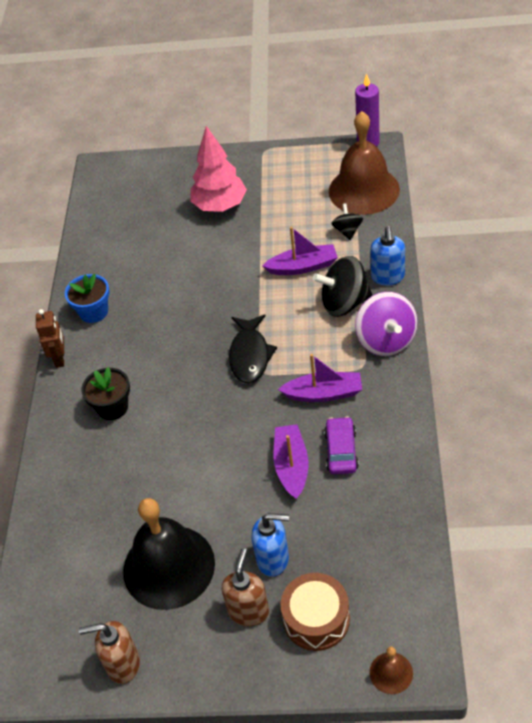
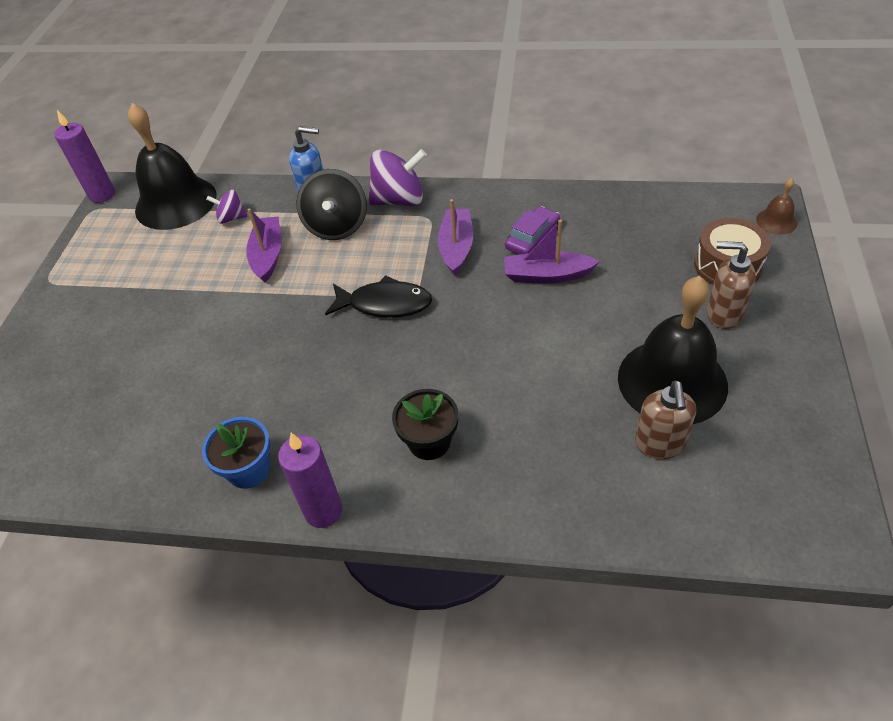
camera: 85 degrees left, 0 degrees up
(60, 359) = (323, 511): brown robot -> purple candle
(122, 664) = (801, 423): brown soap dispenser -> brown soap dispenser (659, 444)
(220, 206) = (122, 327): pink tree -> none
(273, 559) = (661, 293): blue soap dispenser -> none
(341, 451) = (532, 239): purple car -> purple car turned 120 degrees clockwise
(347, 231) = (231, 218): black spinning top -> purple spinning top
(364, 190) = (176, 202): brown bell -> black bell

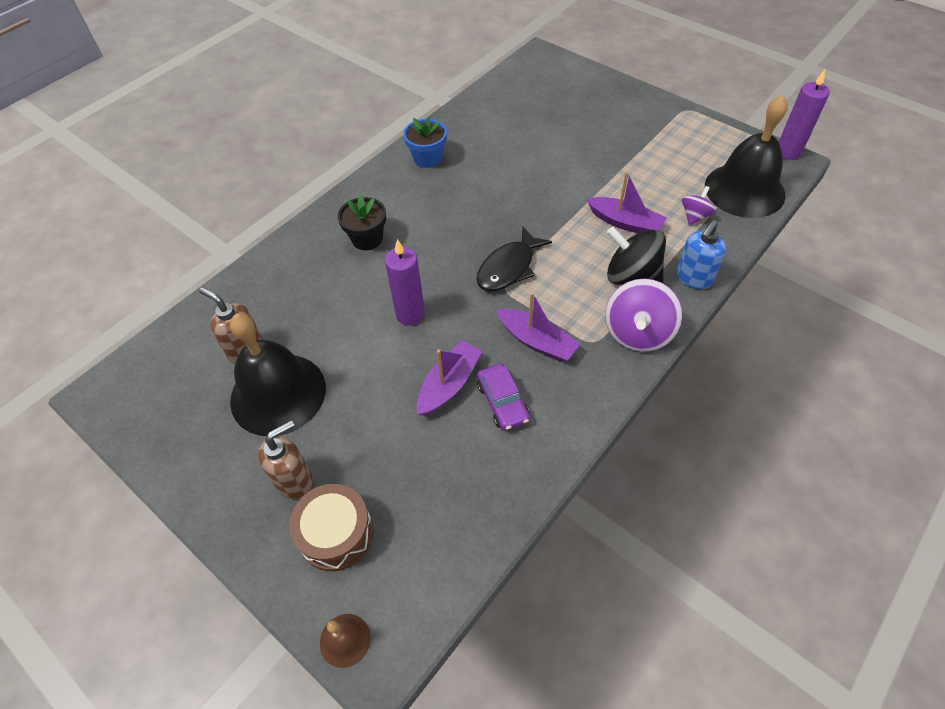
camera: 120 degrees right, 5 degrees up
(323, 511) = (369, 178): purple candle -> purple candle (410, 314)

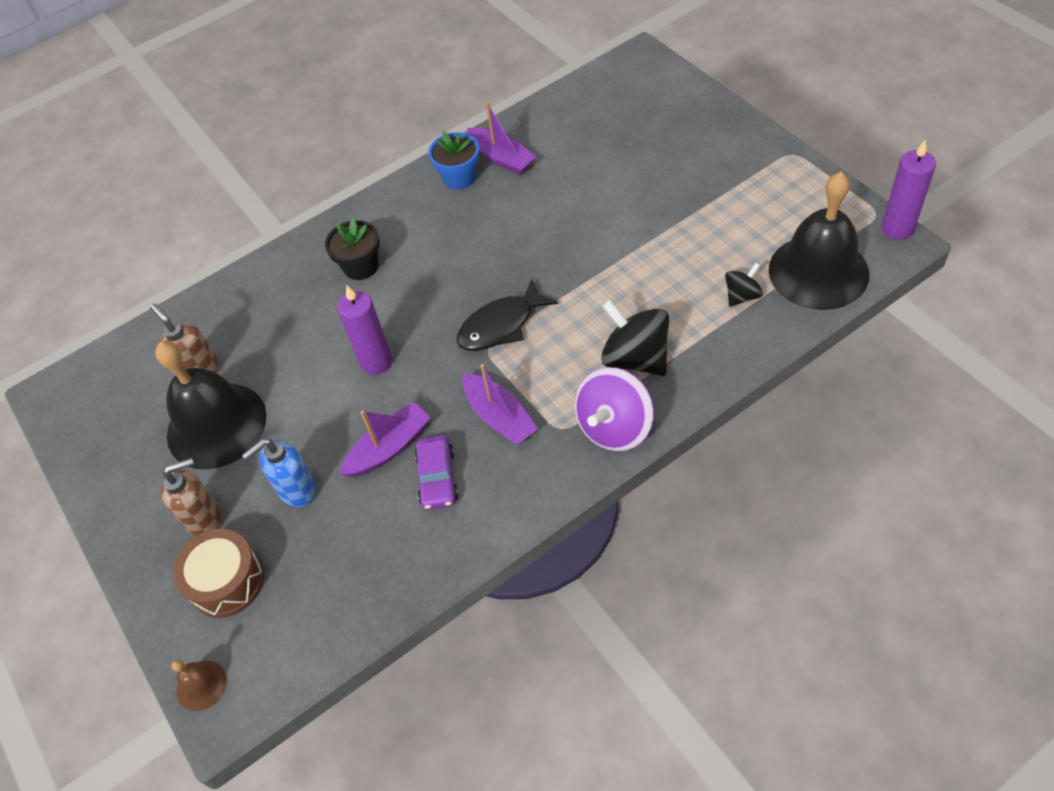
camera: 20 degrees right, 0 degrees up
(625, 223) = (655, 291): purple boat -> purple boat (502, 158)
(693, 278) = (707, 373): blue soap dispenser -> blue soap dispenser (297, 490)
(695, 216) = (742, 296): purple spinning top -> black spinning top

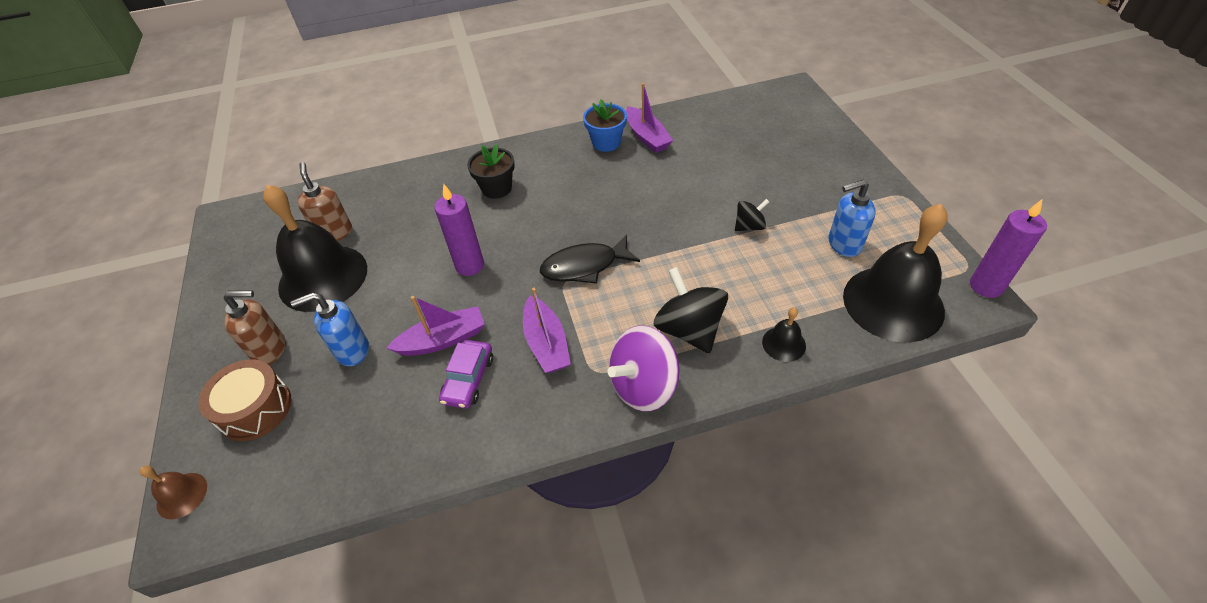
camera: 15 degrees right, 5 degrees down
(731, 343) = (784, 344): none -> black bell
(742, 296) = (810, 304): black spinning top -> black spinning top (749, 226)
(753, 224) = (843, 244): none -> blue soap dispenser

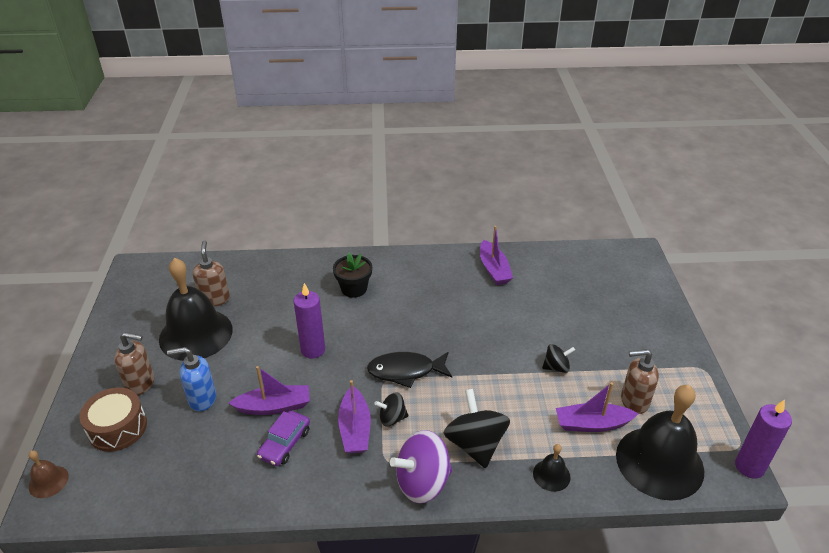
camera: 10 degrees right, 10 degrees down
(585, 322) = (392, 418): none -> black spinning top
(606, 142) = (457, 267): blue flower pot -> none
(808, 278) = (592, 424): none -> purple boat
(843, 244) = (634, 401): blue soap dispenser -> brown soap dispenser

